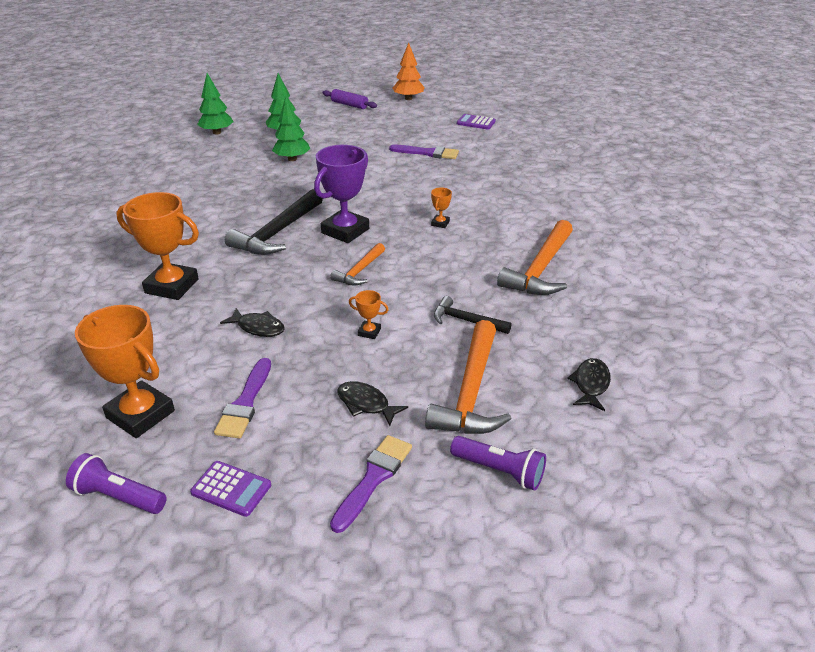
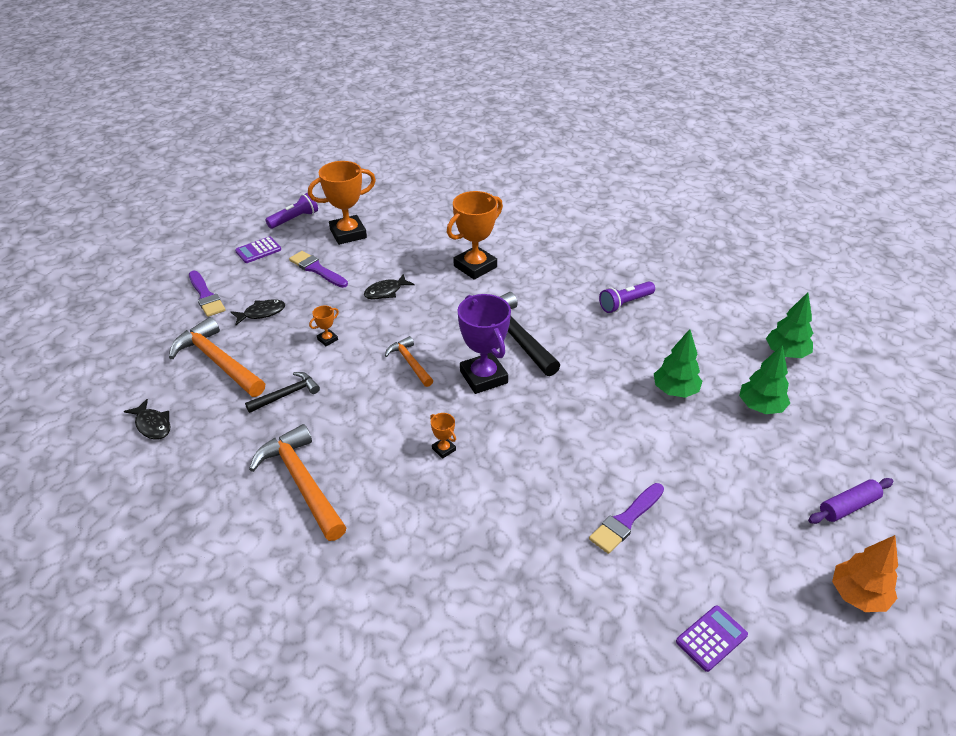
camera: 120 degrees right, 5 degrees up
(500, 471) = (150, 344): purple flashlight -> purple flashlight (625, 303)

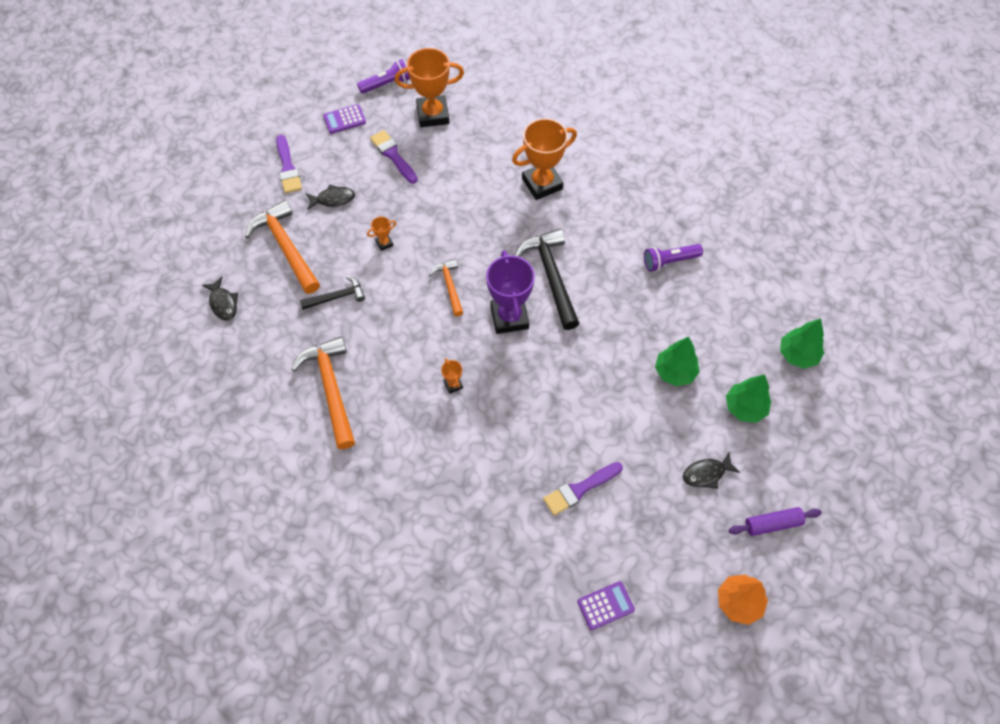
camera: 15 degrees right, 20 degrees up
(385, 292) = (449, 197): black fish -> black fish (706, 473)

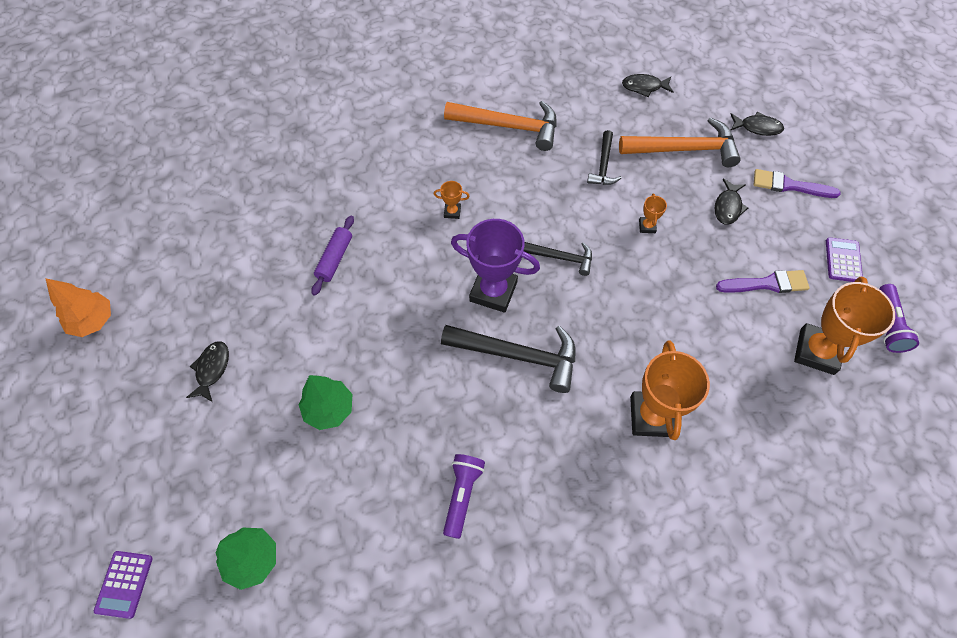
camera: 120 degrees right, 0 degrees up
(232, 206) = (757, 127): none -> black fish
(449, 286) = (561, 258): orange hammer -> black hammer
(579, 489) = (284, 257): purple brush -> none
(605, 606) = (180, 223): purple calculator -> purple calculator (124, 584)
(745, 407) = (242, 453): green tree -> none
(772, 524) = (122, 396): purple rolling pin -> purple rolling pin (335, 259)

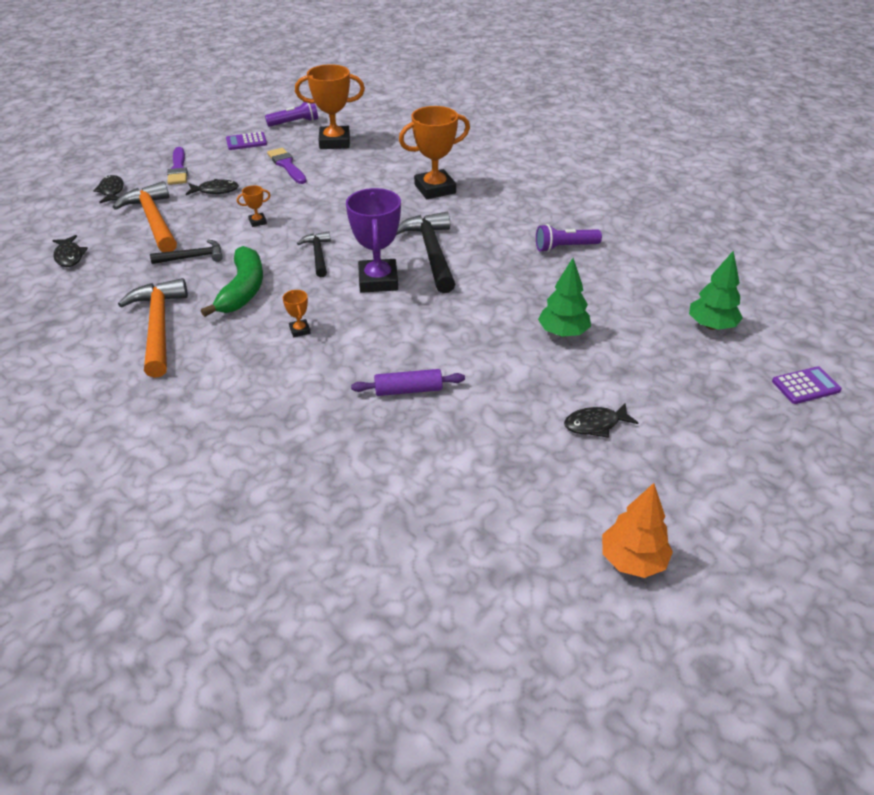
camera: 115 degrees left, 20 degrees down
(532, 188) = (243, 290): none -> green banana

